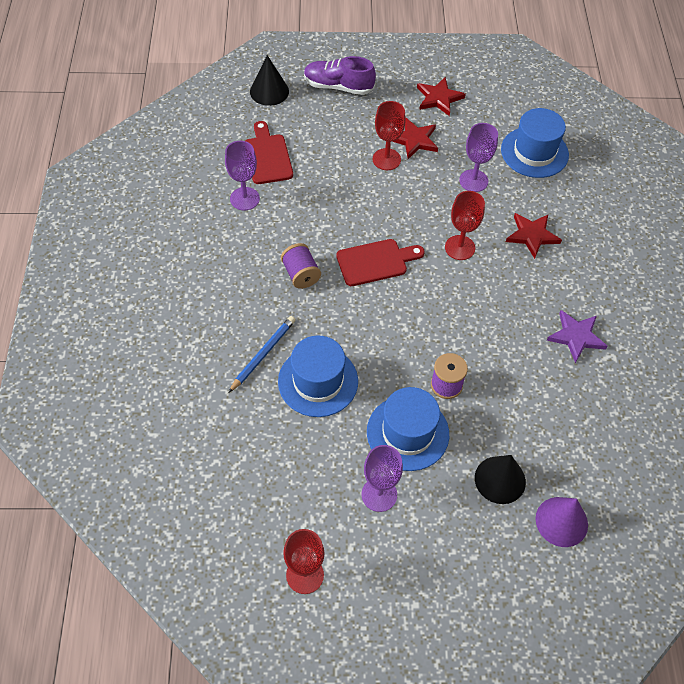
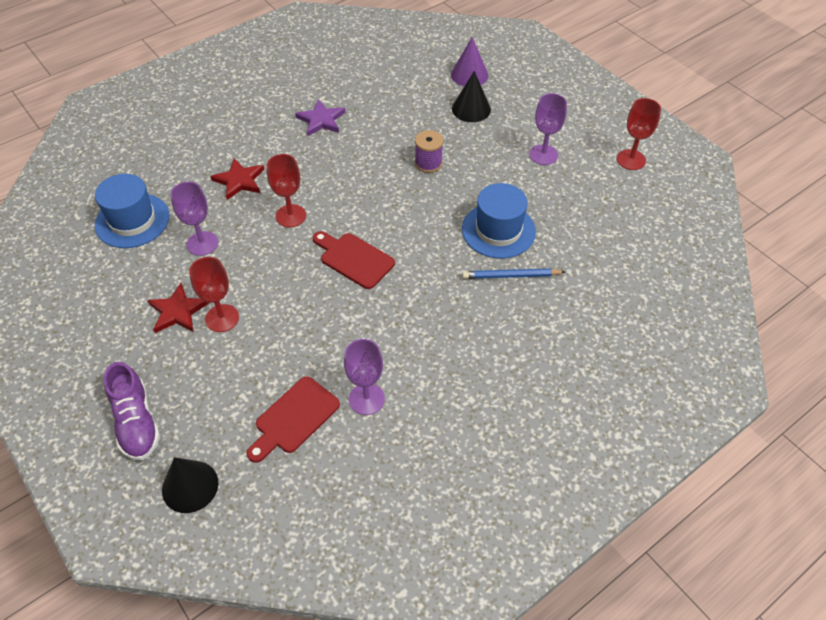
camera: 125 degrees left, 5 degrees down
(301, 274) = (413, 300): purple spool -> none
(407, 433) = (486, 164): blue hat -> none
(439, 98) = (98, 324): red star -> none

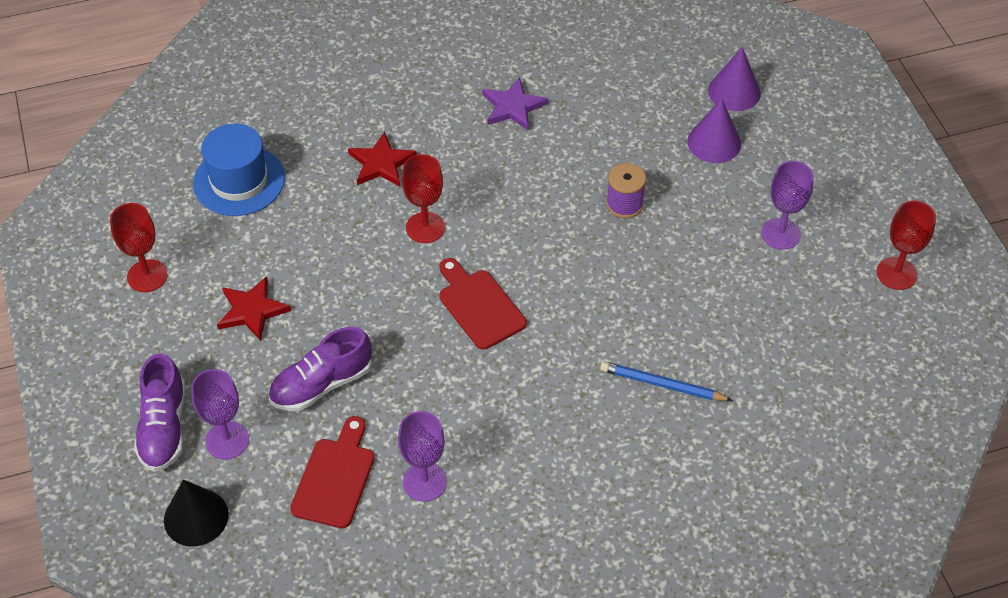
camera: 20 degrees right, 0 degrees up
(202, 243) = (309, 233): purple goblet -> purple goblet (227, 440)
(222, 318) = (298, 334): red goblet -> red goblet (147, 276)
(255, 350) = (321, 384): none -> purple shoe
(294, 418) = (335, 478): red cutting board -> red cutting board turned 135 degrees clockwise
(471, 109) = (714, 142): black cone -> purple cone
(498, 230) = (673, 320): blue hat -> none

